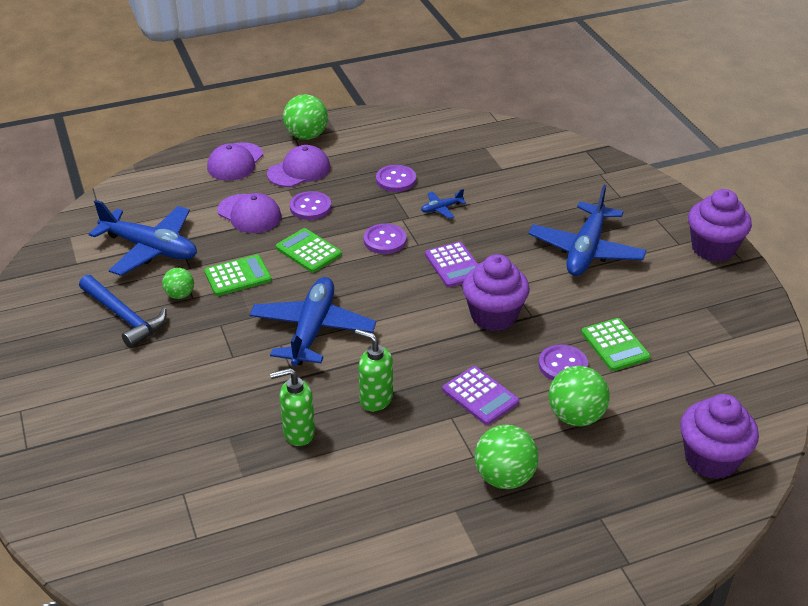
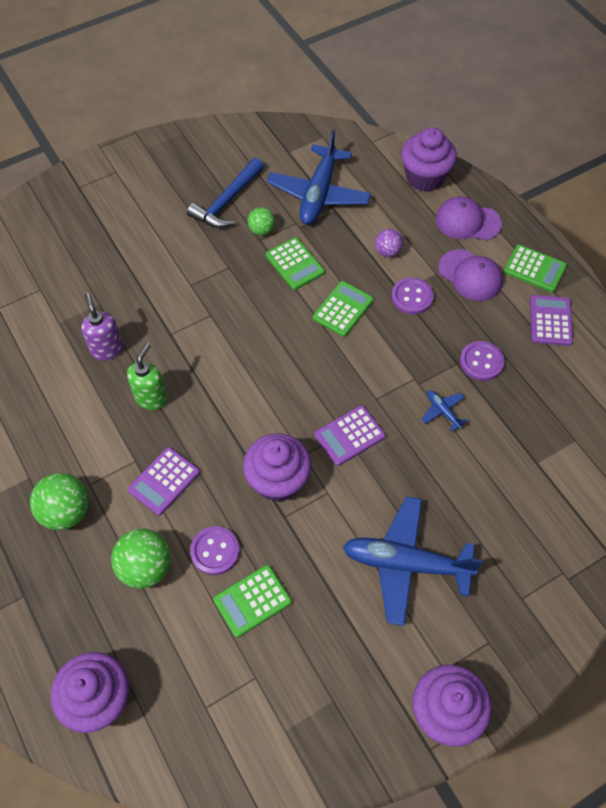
camera: 80 degrees right, 20 degrees up
(167, 178) = (425, 177): none -> purple cupcake
(249, 214) = (387, 251): purple cap -> purple ball
(298, 433) = (107, 349): green soap dispenser -> purple soap dispenser
(306, 136) = (534, 269): green ball -> green calculator
(312, 330) = (233, 334): blue plane -> none
(365, 138) = (550, 321): none -> purple calculator
(385, 240) = (375, 369): purple button -> none

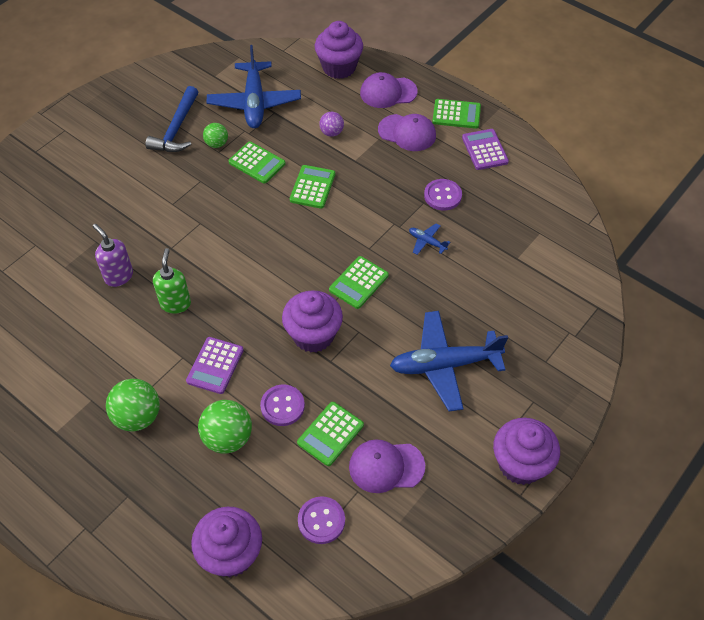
camera: 20 degrees left, 5 degrees down
(296, 660) = (386, 466): none -> purple cap
(349, 436) = (359, 283): purple calculator -> green calculator
(412, 297) = (366, 162): purple button -> purple button (321, 521)

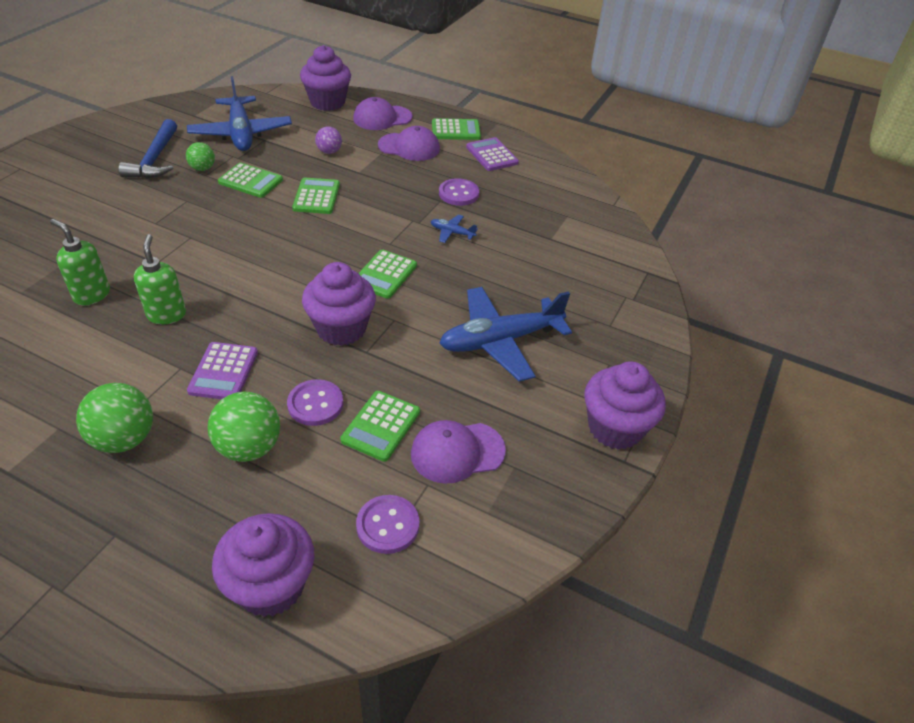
camera: 15 degrees left, 10 degrees down
(118, 276) = (92, 295): purple soap dispenser -> green soap dispenser

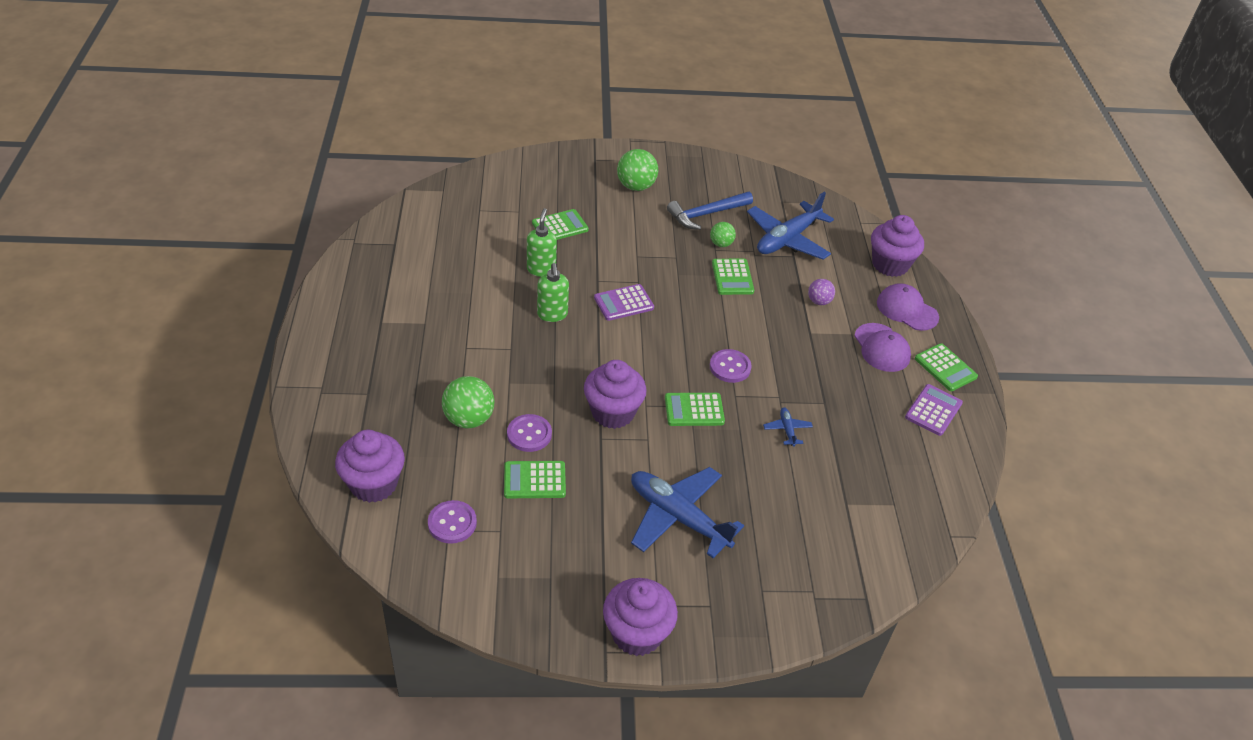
camera: 60 degrees right, 0 degrees up
(124, 439) = (436, 357): green ball -> green ball (636, 186)
(167, 315) = (552, 315): green soap dispenser -> green soap dispenser turned 120 degrees clockwise
(223, 372) = (523, 371): purple calculator -> purple calculator (623, 303)
(316, 197) = (751, 324): green calculator -> green calculator (560, 226)
(457, 452) = (541, 536): purple cap -> none
(458, 194) = (847, 411): purple button -> purple button (730, 367)

